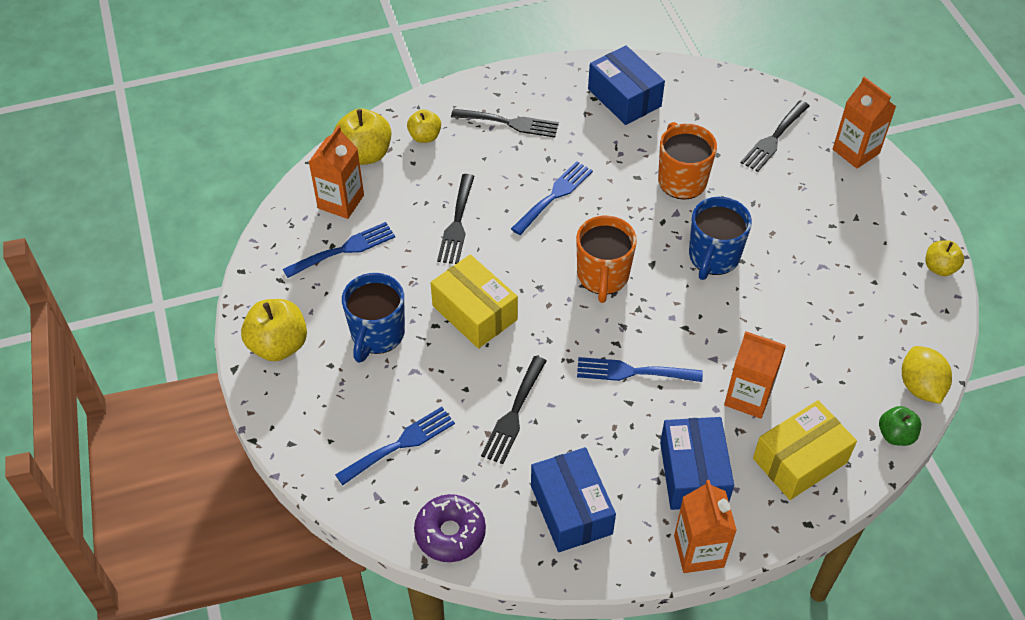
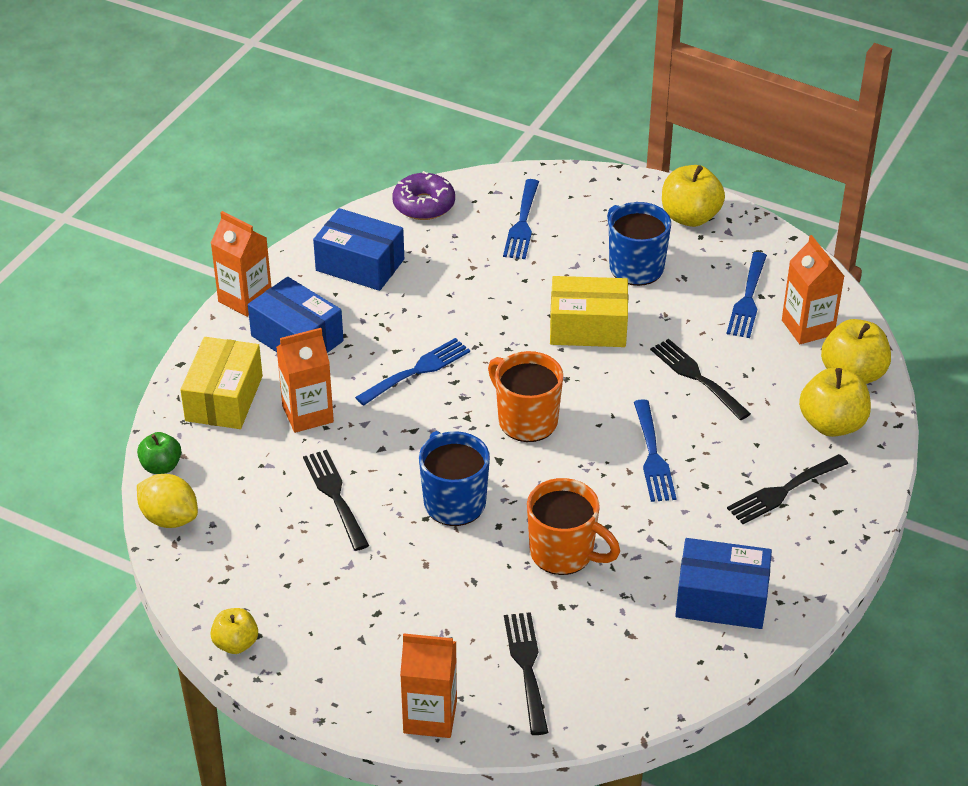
camera: 135 degrees right, 10 degrees down
(425, 136) = (832, 424): yellow apple -> yellow apple, size x1.66
(514, 414) = (470, 288): black fork -> black fork (335, 496)

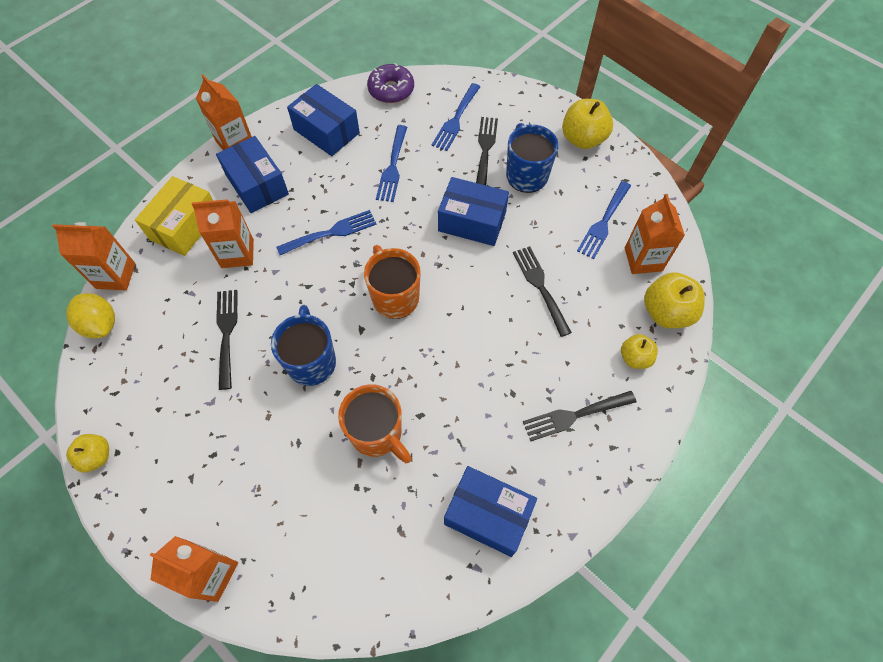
camera: 15 degrees right, 20 degrees up
(161, 466) = (115, 276): green apple -> orange carton
(526, 667) = (306, 543): black fork -> black fork (485, 149)
(588, 327) = (472, 221): yellow box -> blue box
(653, 456) = (481, 354): blue fork -> blue fork (393, 167)
(832, 424) = (634, 358): yellow apple -> yellow apple, size x0.60

